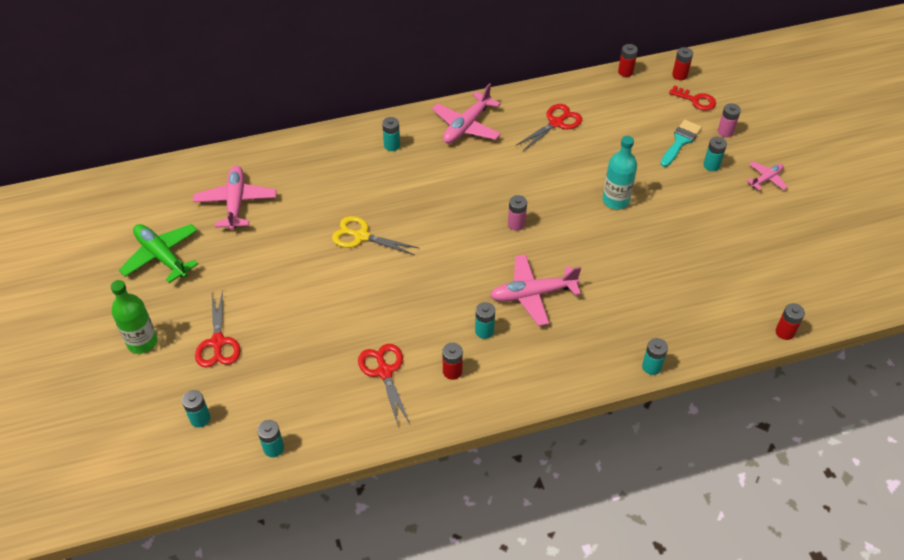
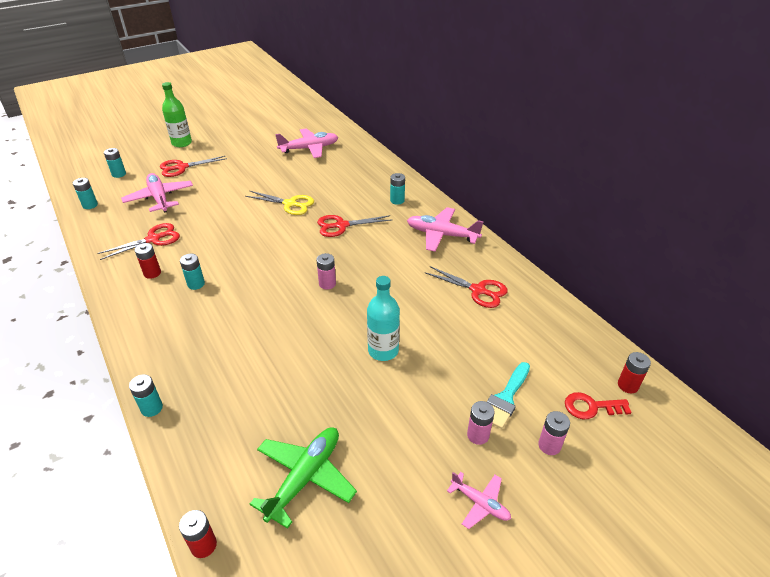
camera: 75 degrees right, 10 degrees down
(161, 256) = (254, 134): green plane -> green plane (305, 477)
(361, 236) = (290, 204): yellow scissors -> yellow scissors turned 105 degrees clockwise
(421, 198) = (341, 225): none -> red scissors
(532, 294) = (241, 307): pink plane -> pink plane (159, 198)
(625, 72) = (596, 334): red battery -> none
(680, 141) = (505, 398): turquoise brush -> turquoise brush turned 105 degrees clockwise
(696, 100) = (591, 407): red key -> red key turned 75 degrees clockwise
(711, 165) = (478, 435): turquoise battery -> pink battery

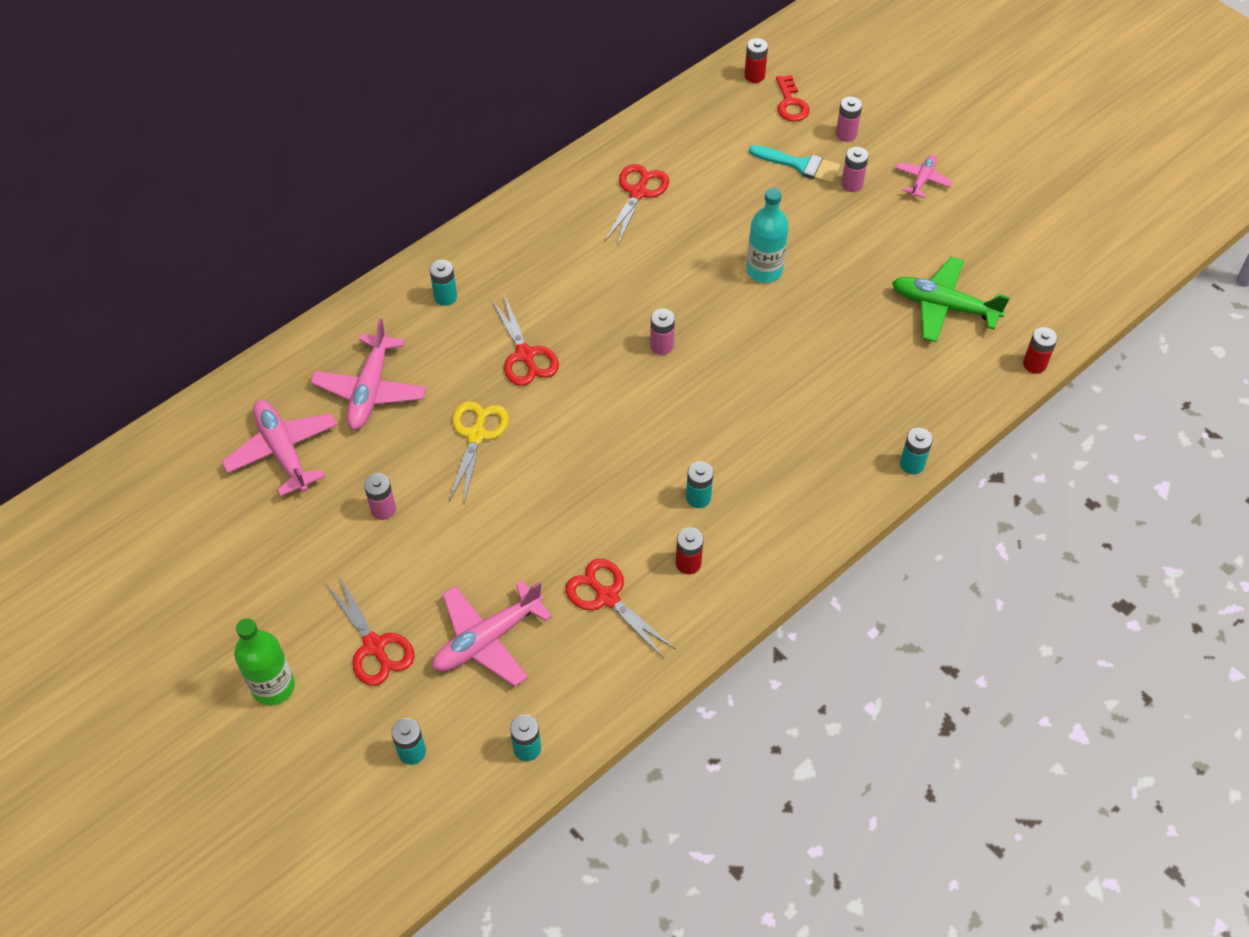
camera: 100 degrees left, 15 degrees up
(258, 173) = (383, 509): none -> pink battery
(441, 235) = (527, 236): pink plane -> pink plane (370, 390)

